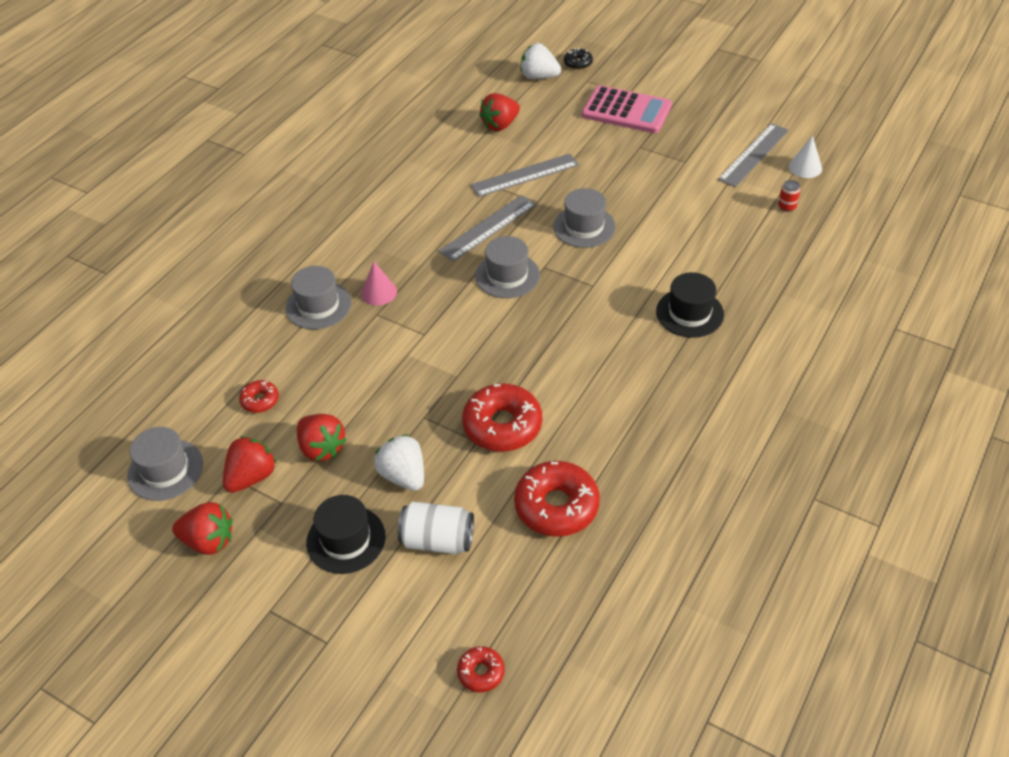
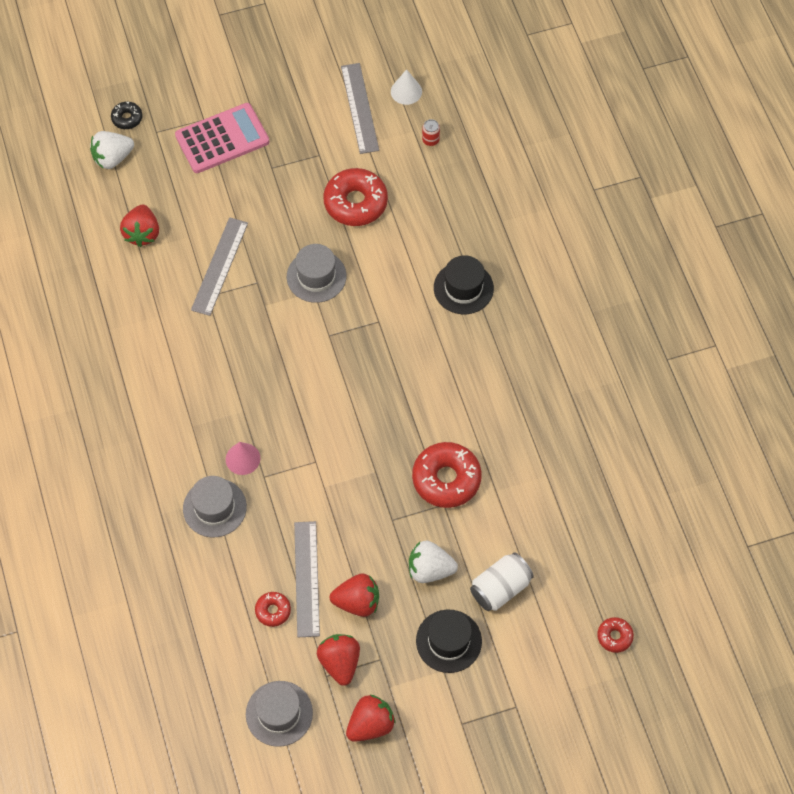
camera: 50 degrees left, 15 degrees up
(488, 227) = (250, 336): grey ruler -> grey ruler (306, 578)
(507, 275) = (313, 364): grey hat -> none
(556, 506) = (539, 501): red donut -> red donut (355, 203)

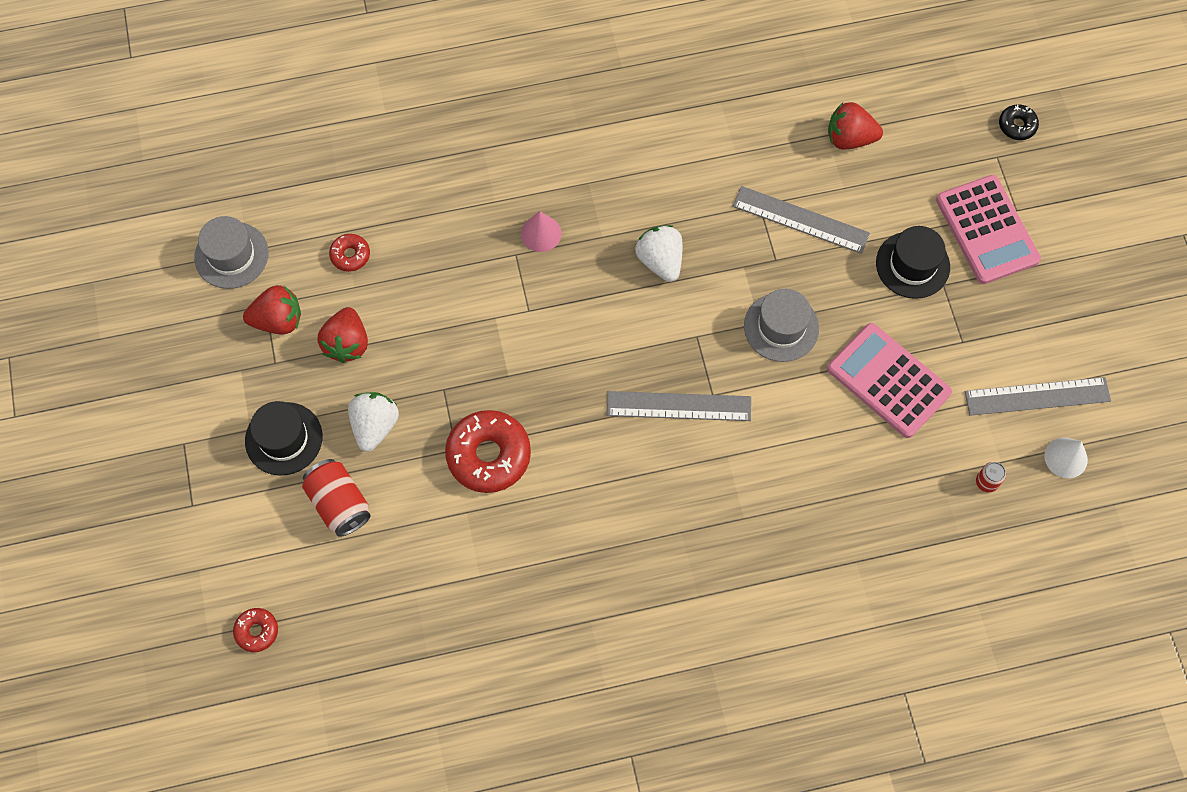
camera: 95 degrees right, 5 degrees up
(112, 158) = (958, 109): white strawberry -> white strawberry (660, 261)
(214, 508) = (483, 202): grey hat -> none
(306, 578) = (383, 292): grey ruler -> grey ruler (679, 406)
(355, 203) = (888, 380): red donut -> pink calculator
(370, 724) = (201, 347): red strawberry -> none
(463, 288) = (755, 502): black hat -> black hat (912, 265)
(500, 588) = (339, 503): white can -> red can

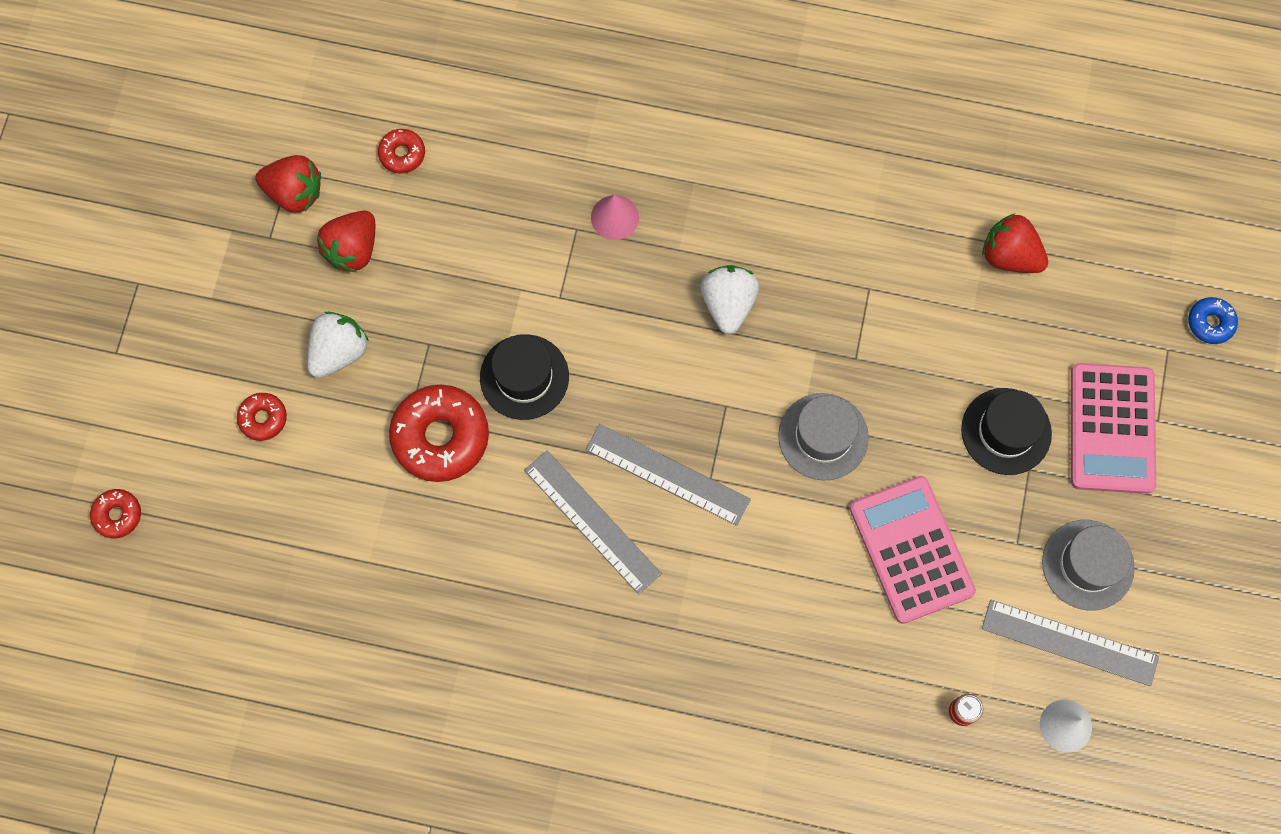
camera: 25 degrees right, 5 degrees up
(231, 255) = (280, 101): grey hat -> grey hat (1087, 565)
(283, 438) = (240, 323): black hat -> black hat (524, 377)
(339, 503) = (263, 418): red can -> red donut
(800, 219) = (906, 325): grey ruler -> grey ruler (592, 521)
(1017, 125) = (1210, 323): black donut -> blue donut

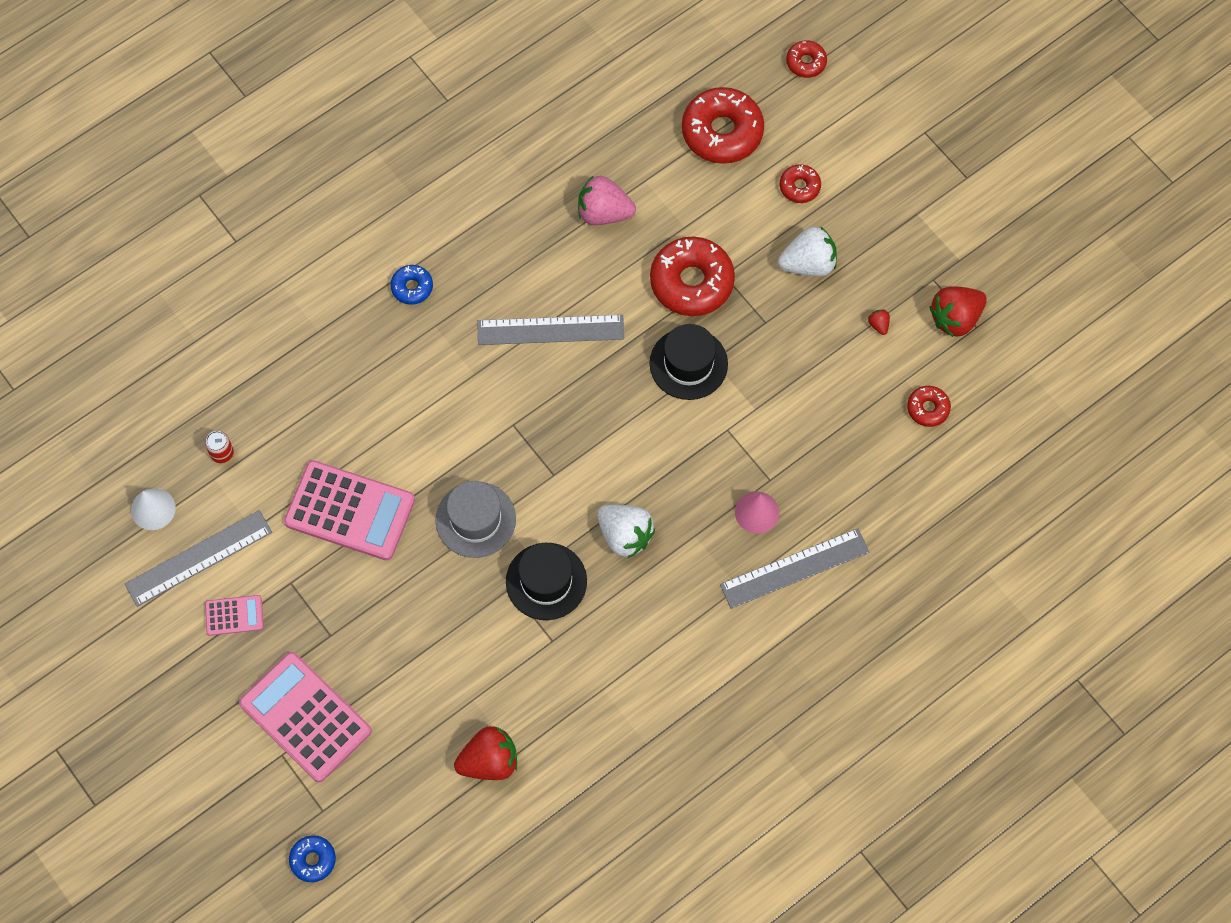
camera: 130 degrees right, 5 degrees down
(258, 533) = (722, 132): none -> red donut
(339, 352) = (808, 264): white strawberry -> white strawberry turned 90 degrees counterclockwise
(353, 249) = (878, 325): red strawberry -> red strawberry, size x0.43
(433, 572) = (604, 213): none -> pink strawberry
(656, 683) = (412, 287): none -> blue donut
(667, 474) = (540, 400): grey ruler -> grey ruler (794, 568)
(1006, 431) = (369, 643): black hat -> black hat (546, 581)
(1087, 565) = (234, 615): grey hat -> pink calculator

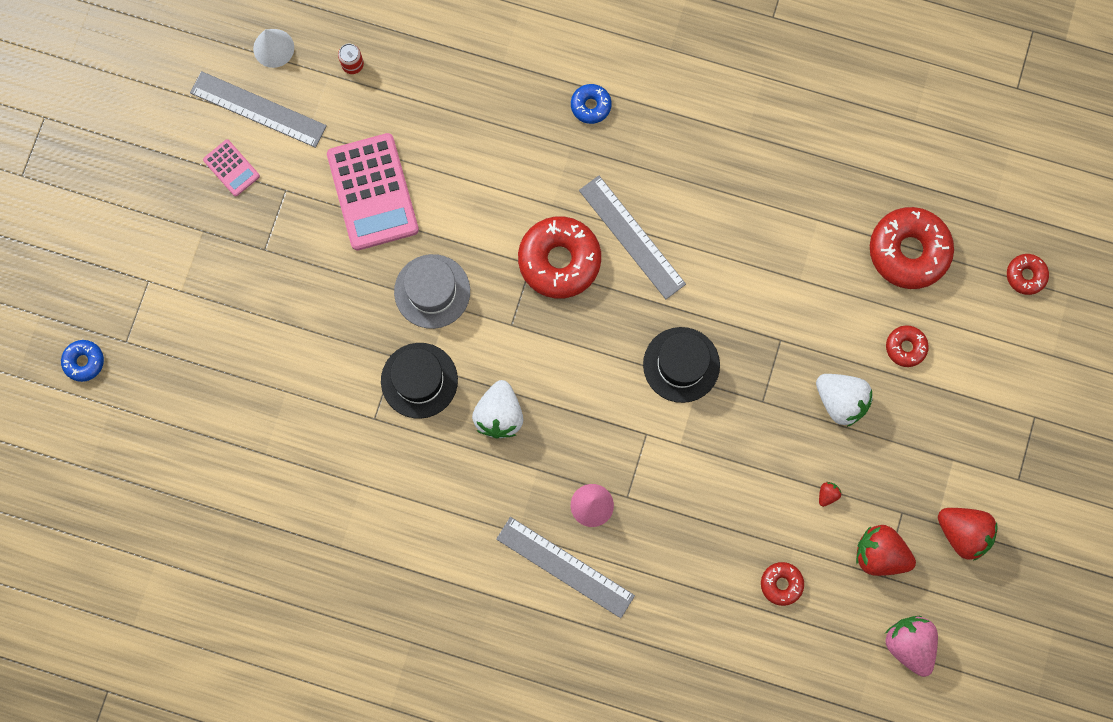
camera: 55 degrees right, 10 degrees up
(305, 717) = (188, 277): pink calculator -> none
(489, 761) = (246, 438): red strawberry -> red strawberry (963, 533)
(604, 213) = (765, 207): pink strawberry -> pink strawberry (909, 644)
(691, 282) = (755, 318): red donut -> red donut (559, 260)

